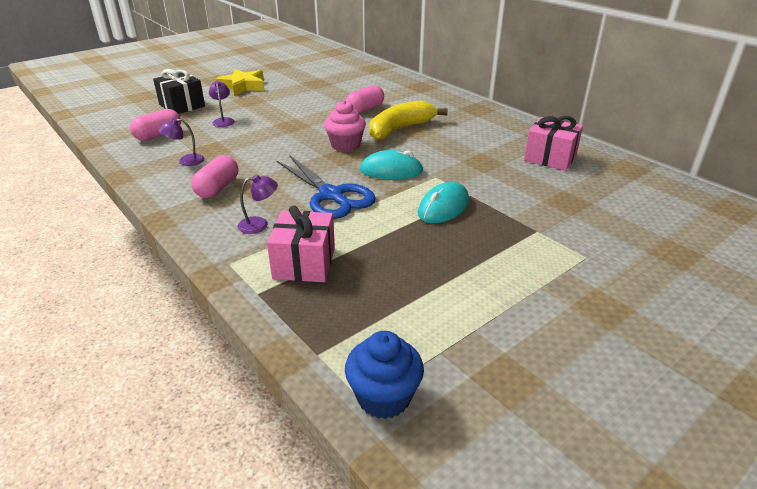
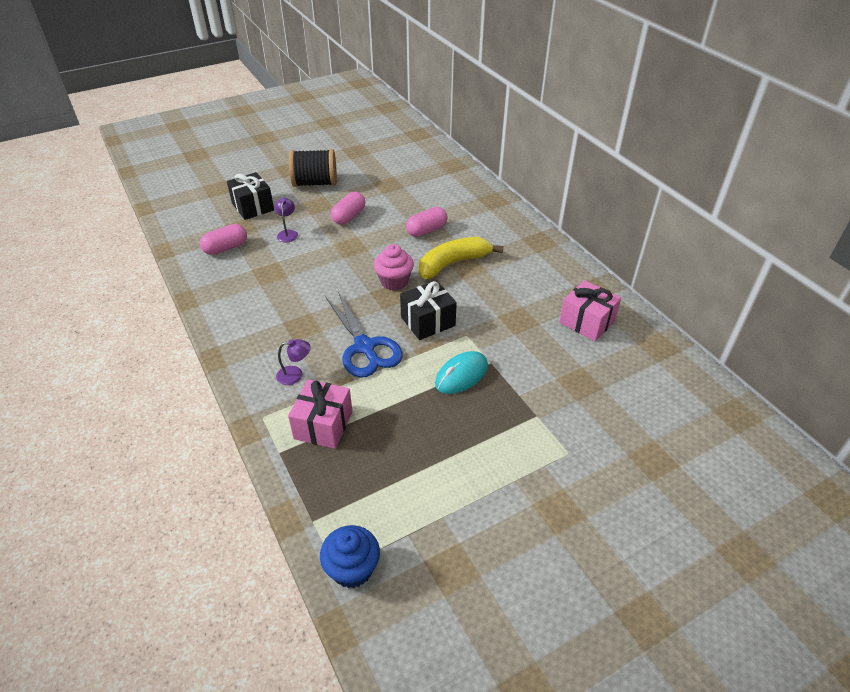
camera: 10 degrees right, 10 degrees up
(186, 161) = (245, 286): purple lamp -> none
(218, 188) = (267, 325): pink capsule -> pink capsule (349, 216)
(243, 86) = (315, 183): yellow star -> black spool
(391, 171) = (428, 321): turquoise mouse -> black gift

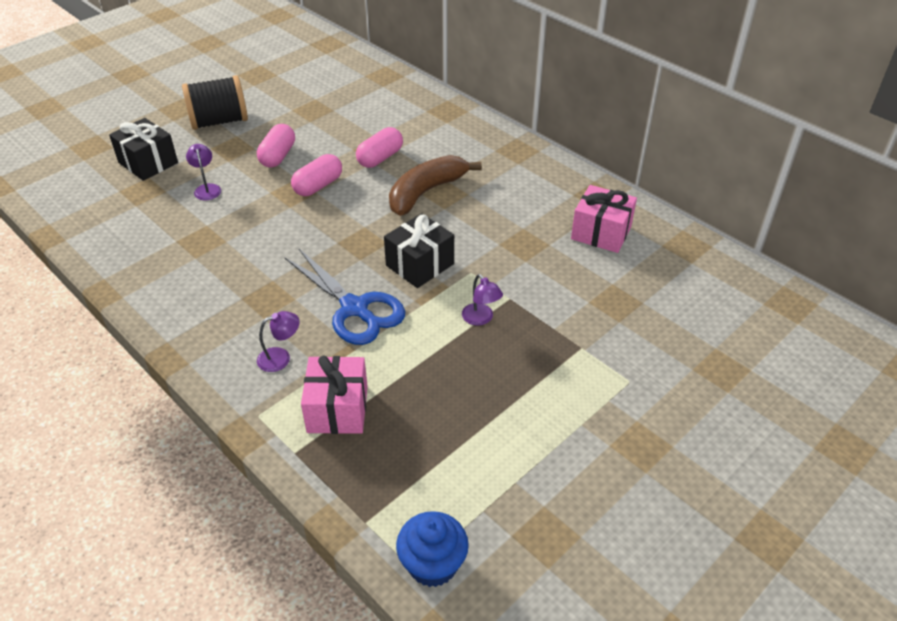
camera: 15 degrees left, 0 degrees up
(226, 248) = (131, 219): pink capsule -> pink capsule (318, 186)
(394, 281) = (362, 225): pink cupcake -> none
(453, 263) = (426, 192): yellow banana -> brown banana
(461, 375) = (481, 319): turquoise mouse -> purple lamp

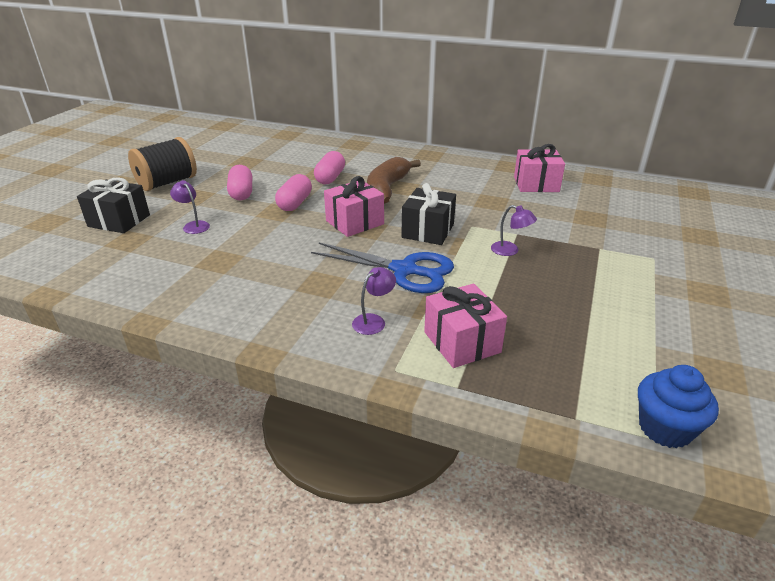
camera: 25 degrees left, 10 degrees down
(356, 230) = (354, 222): none -> pink gift

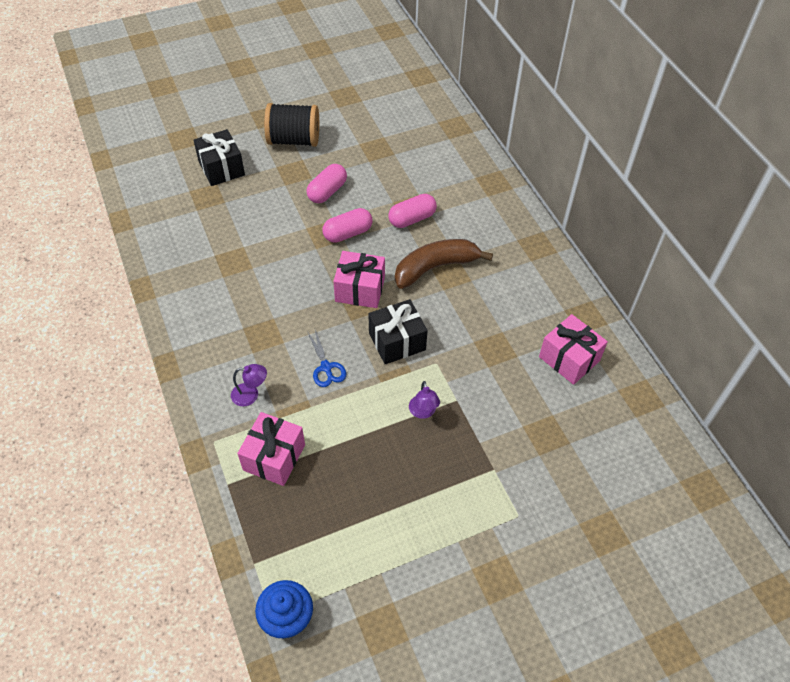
camera: 45 degrees right, 20 degrees up
(193, 225) = (257, 209): purple lamp -> none
(404, 270) = (326, 367): blue scissors -> blue scissors, size x0.53

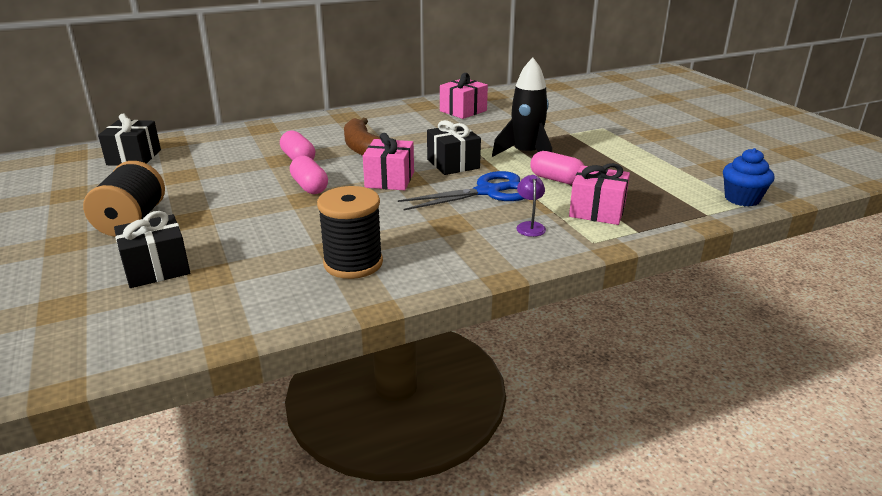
camera: 90 degrees left, 25 degrees down
(208, 272) = (353, 263): none -> black spool
(326, 367) = (488, 192): blue scissors -> blue scissors, size x1.90
(327, 192) = (239, 199): pink capsule -> pink capsule (556, 179)
(416, 112) = (134, 157): none -> black gift
(423, 412) = (526, 154): purple lamp -> black rocket

